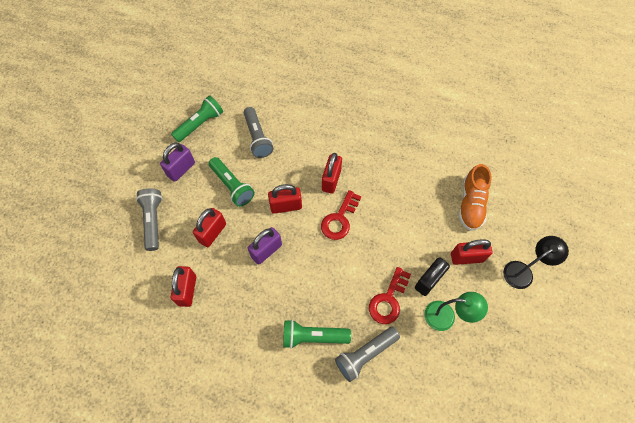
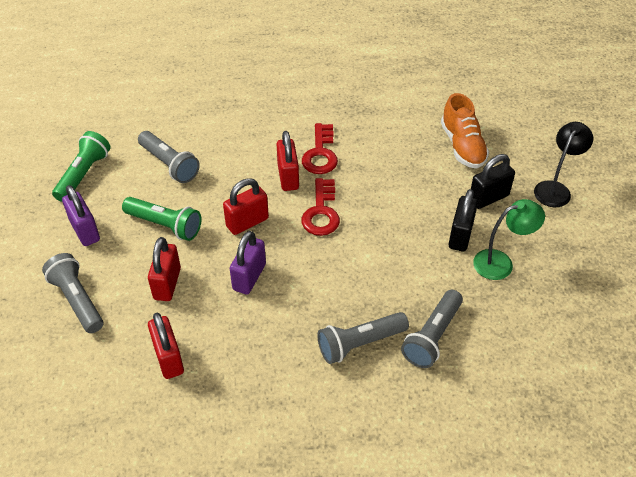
camera: 25 degrees left, 15 degrees down
(181, 169) = (85, 231): purple padlock -> purple padlock turned 45 degrees counterclockwise
(313, 336) = (360, 343): green flashlight -> grey flashlight
(388, 300) = (426, 271): red key -> red key (320, 154)
(466, 257) = (488, 198): red padlock -> black padlock

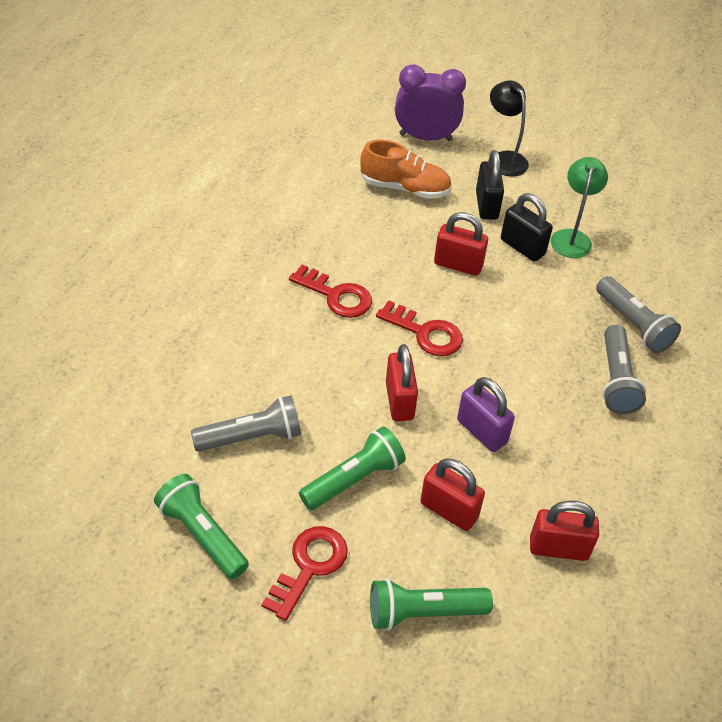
camera: 65 degrees left, 0 degrees up
(77, 300) = (423, 612): grey flashlight -> green flashlight
(85, 231) = (309, 566): purple padlock -> red key
(288, 177) = (353, 337): red padlock -> red padlock (458, 265)
(532, 135) = (425, 137): none -> purple clock

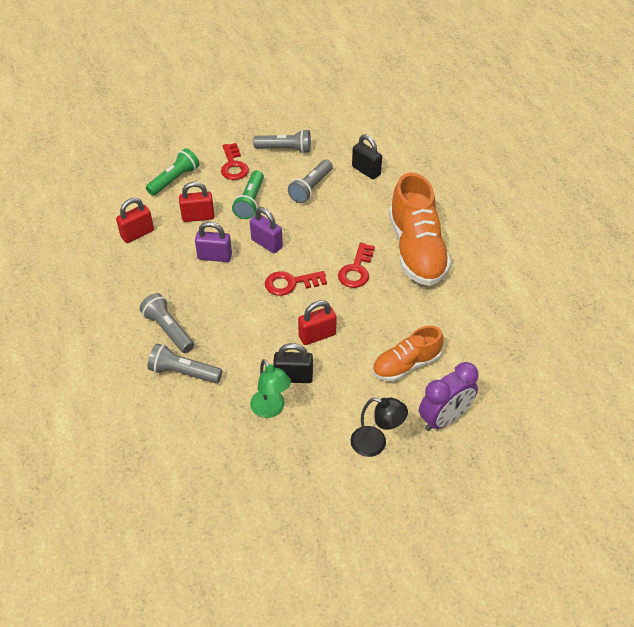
camera: 140 degrees right, 0 degrees up
(202, 534) = (285, 149): green flashlight -> grey flashlight
(245, 269) = (416, 250): none -> orange shoe
(336, 296) = (356, 270): red key -> red key turned 60 degrees counterclockwise
(399, 401) = (266, 243): red padlock -> purple padlock
(486, 205) = (345, 392): black padlock -> black padlock (366, 171)

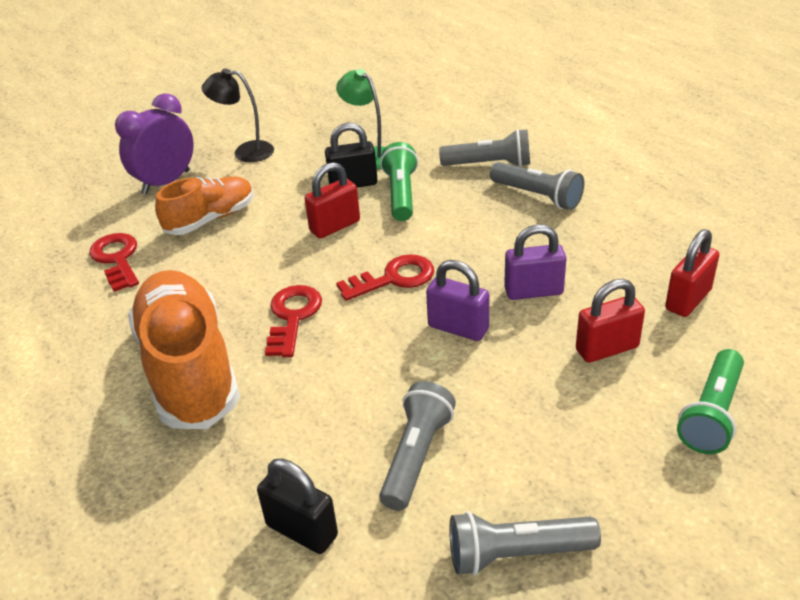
camera: 170 degrees right, 10 degrees down
(233, 165) = (612, 477): red key -> red key (117, 259)
(250, 202) = (527, 398): green flashlight -> green flashlight (401, 194)

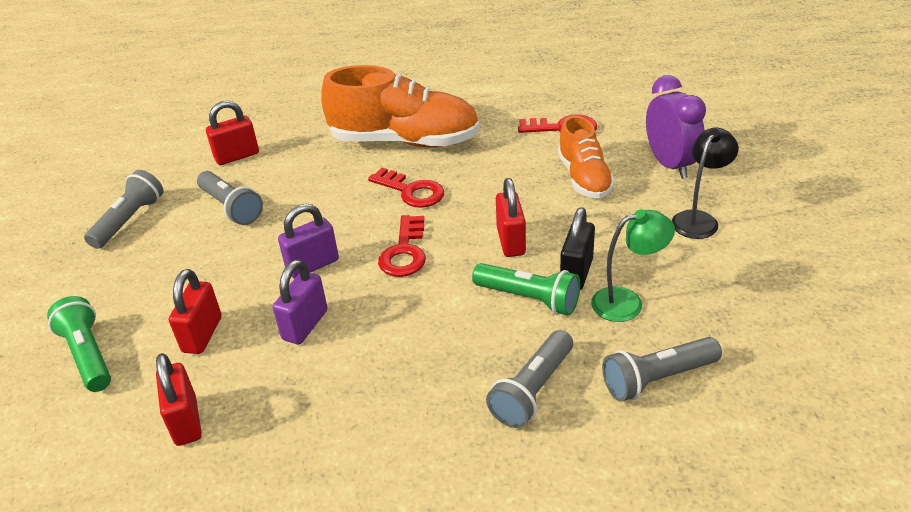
camera: 120 degrees right, 0 degrees up
(302, 530) = (237, 156): black padlock -> red padlock
(537, 196) = (436, 400): grey flashlight -> grey flashlight (657, 379)

